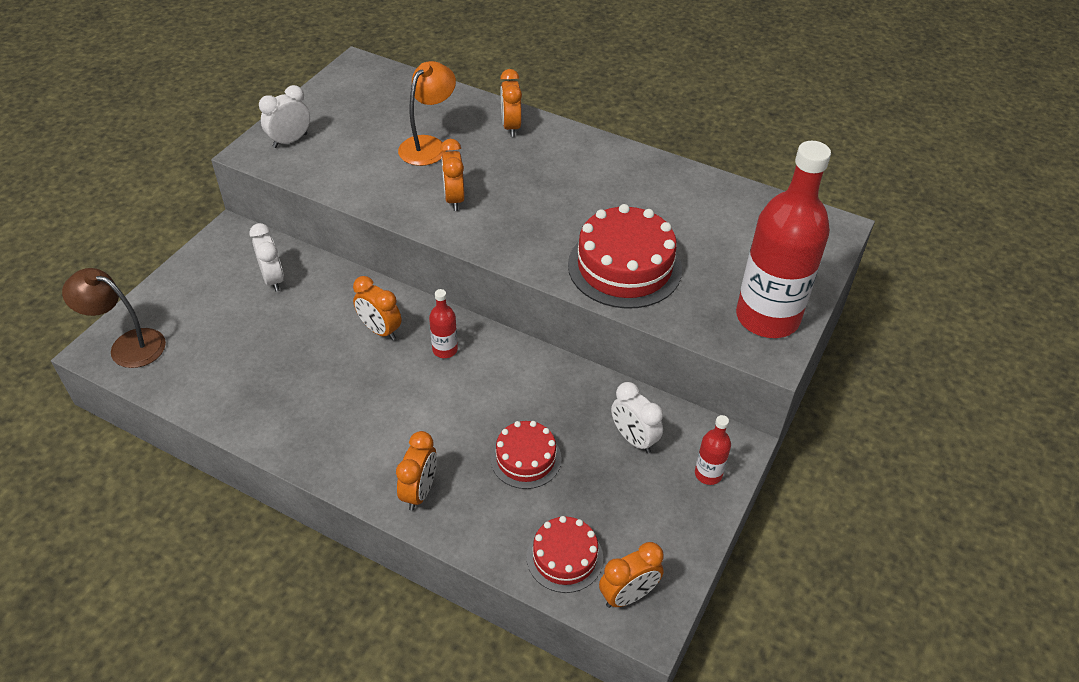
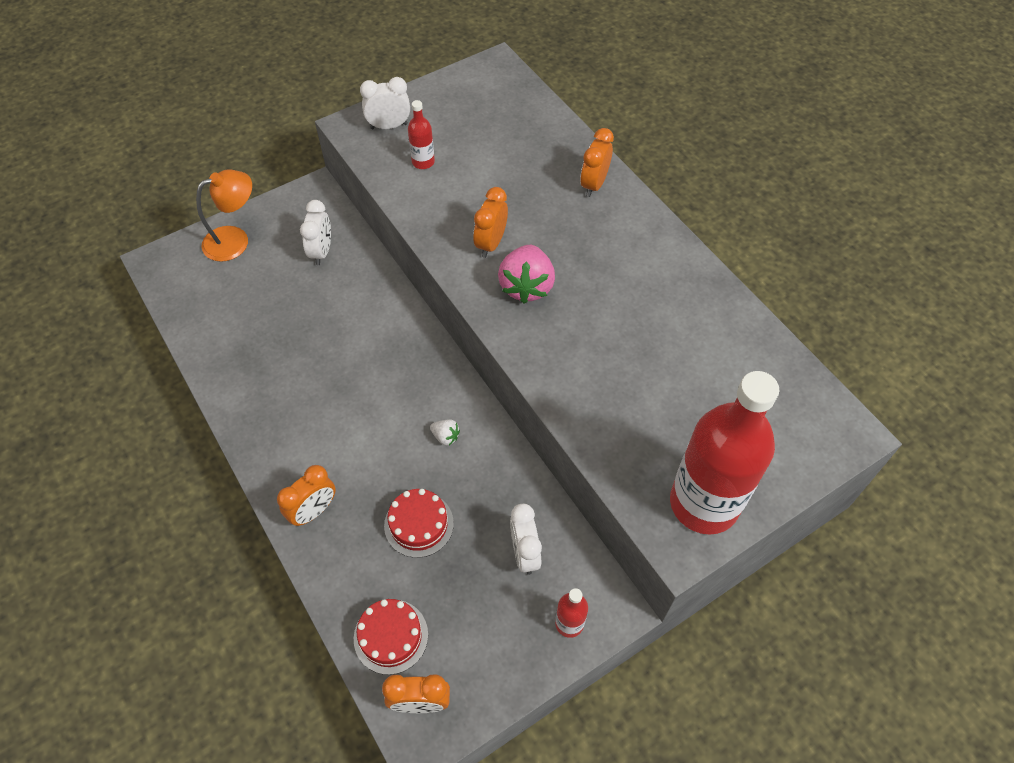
camera: 30 degrees right, 10 degrees up
(128, 345) = (179, 267): brown lamp -> none
(380, 330) = (376, 340): orange clock -> none
(428, 145) = (505, 176): orange lamp -> orange lamp (235, 240)
(445, 350) = (418, 384): red bottle -> red bottle (423, 162)
(500, 380) = (445, 437): none -> white strawberry
(509, 219) = (526, 286): none -> pink strawberry
(624, 267) = (600, 383): red cake -> none

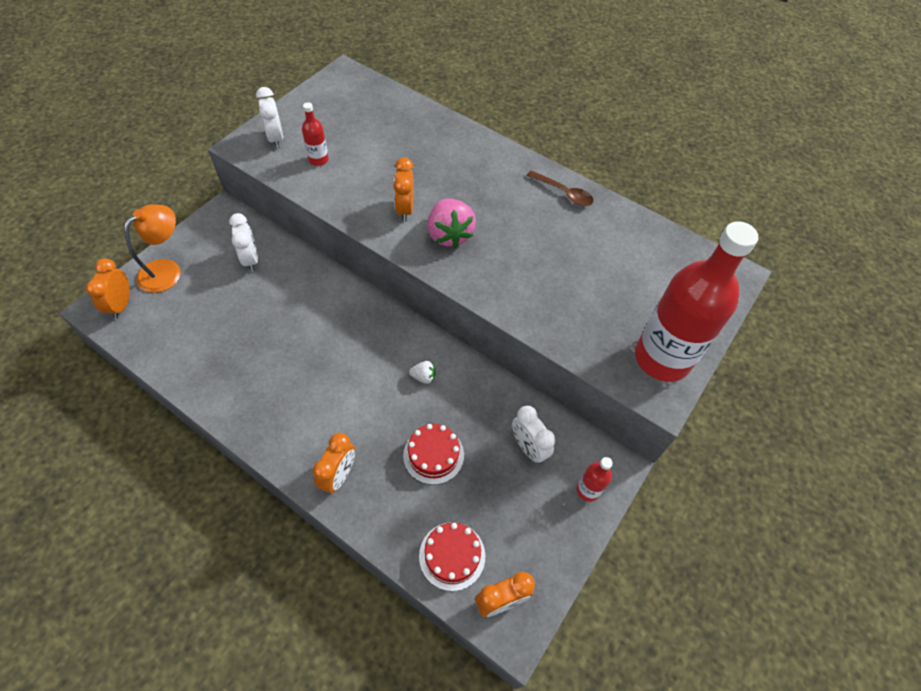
camera: 25 degrees left, 0 degrees up
(389, 126) = (276, 138): white clock -> white clock turned 105 degrees clockwise
(594, 184) = (465, 145): orange clock -> orange clock (121, 305)
(684, 273) = (563, 193): none -> brown spoon

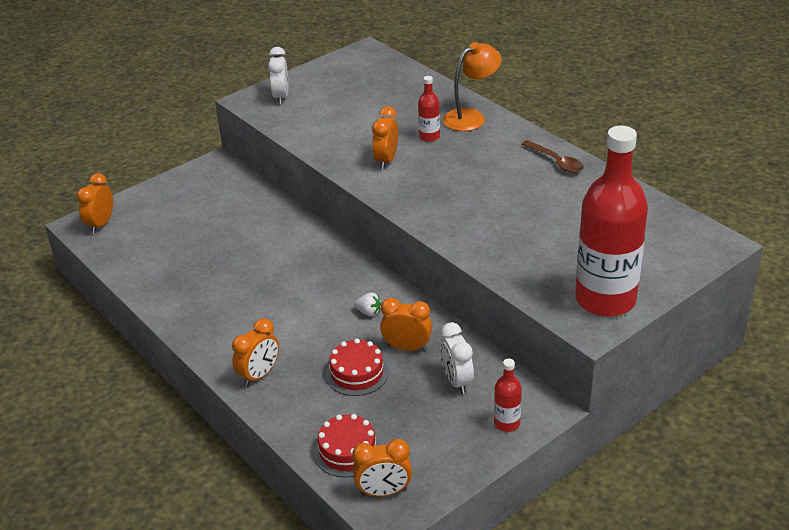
camera: 20 degrees right, 20 degrees down
(167, 270) = (150, 203): orange lamp -> orange lamp (471, 117)
(251, 259) = (230, 202): white clock -> none
(318, 160) = (316, 116): red bottle -> red bottle (429, 137)
(449, 235) = (423, 183): pink strawberry -> none
(471, 415) = (407, 348): none -> orange clock

